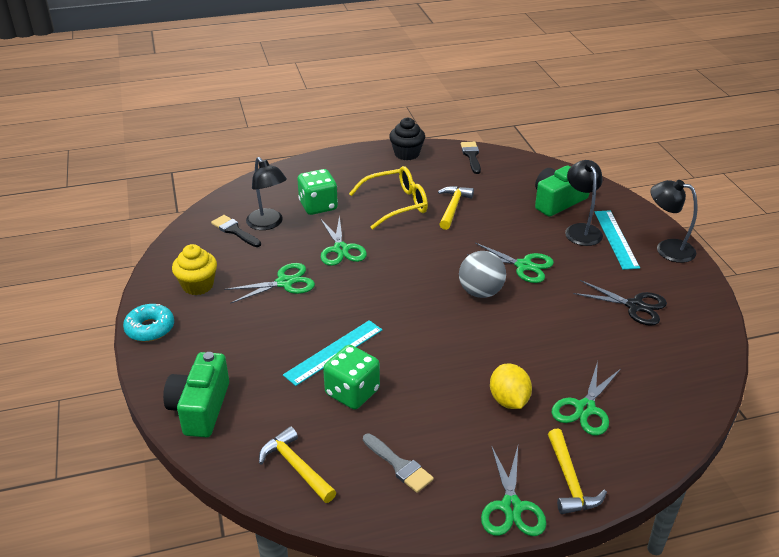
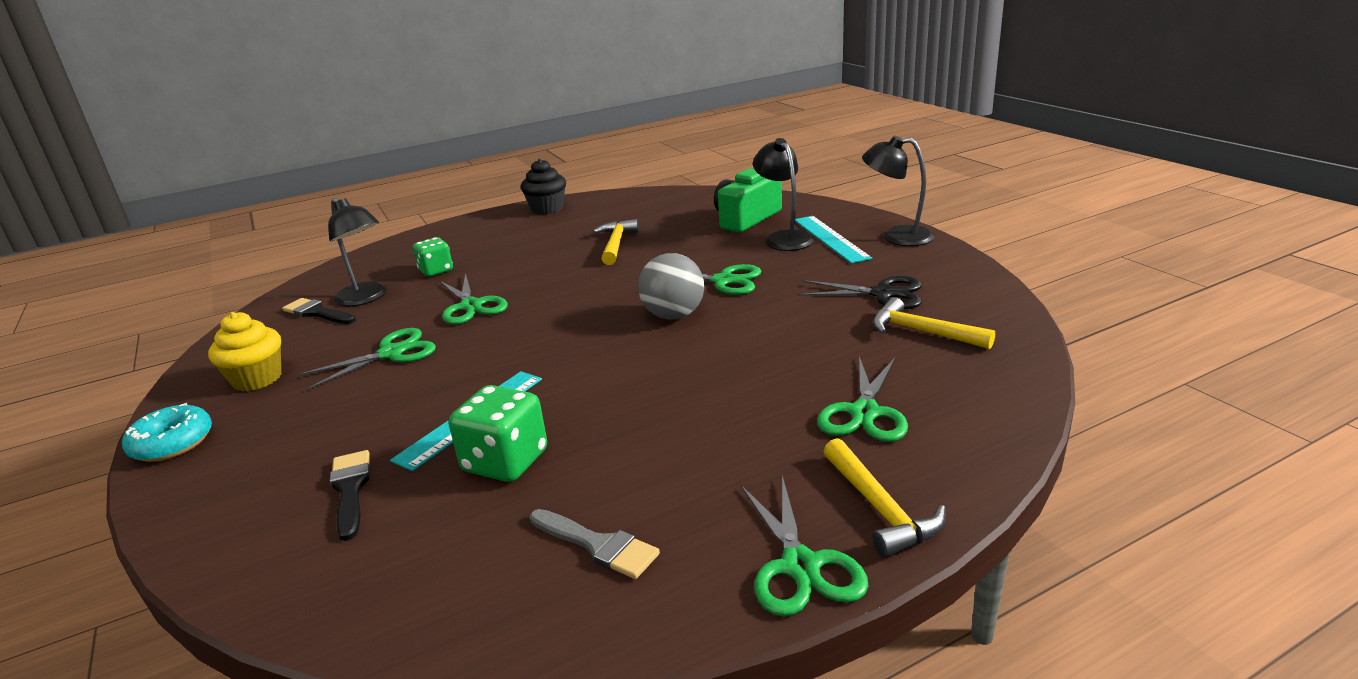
camera: 10 degrees left, 10 degrees down
(200, 408) = (247, 533): green camera -> none
(296, 467) = (417, 585): yellow hammer -> yellow hammer (922, 332)
(318, 206) = (436, 271): green dice -> green dice, size x0.66
(396, 204) = (541, 253): yellow glasses -> none
(471, 156) = (628, 199): black brush -> black brush (350, 490)
(509, 400) = (749, 425): yellow lemon -> none

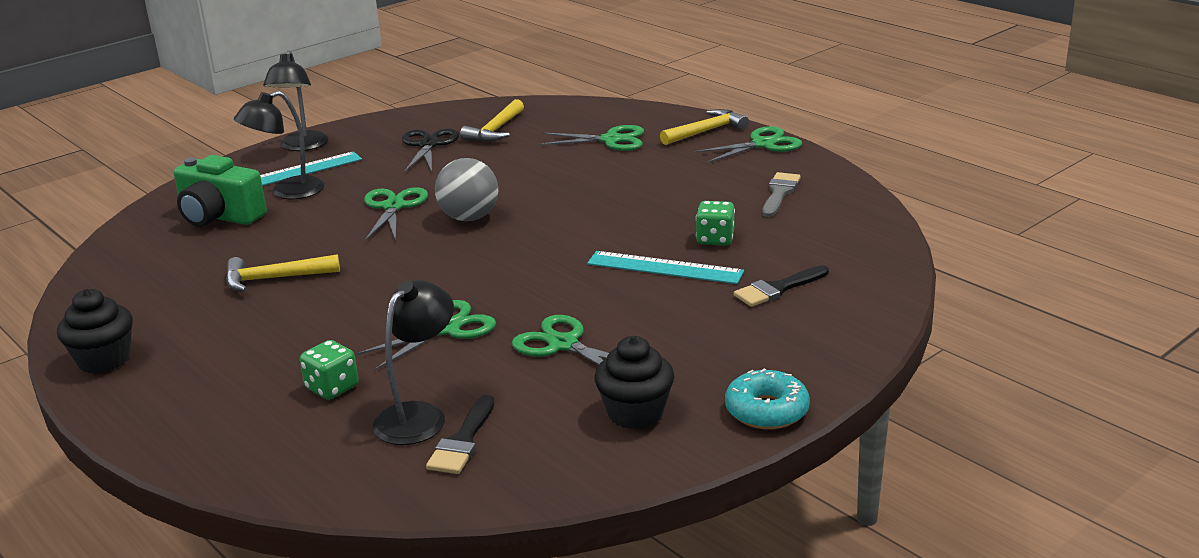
camera: 105 degrees left, 0 degrees up
(257, 379) = (635, 413): yellow cupcake -> black cupcake
(505, 462) = (715, 239): green dice -> green dice, size x0.66

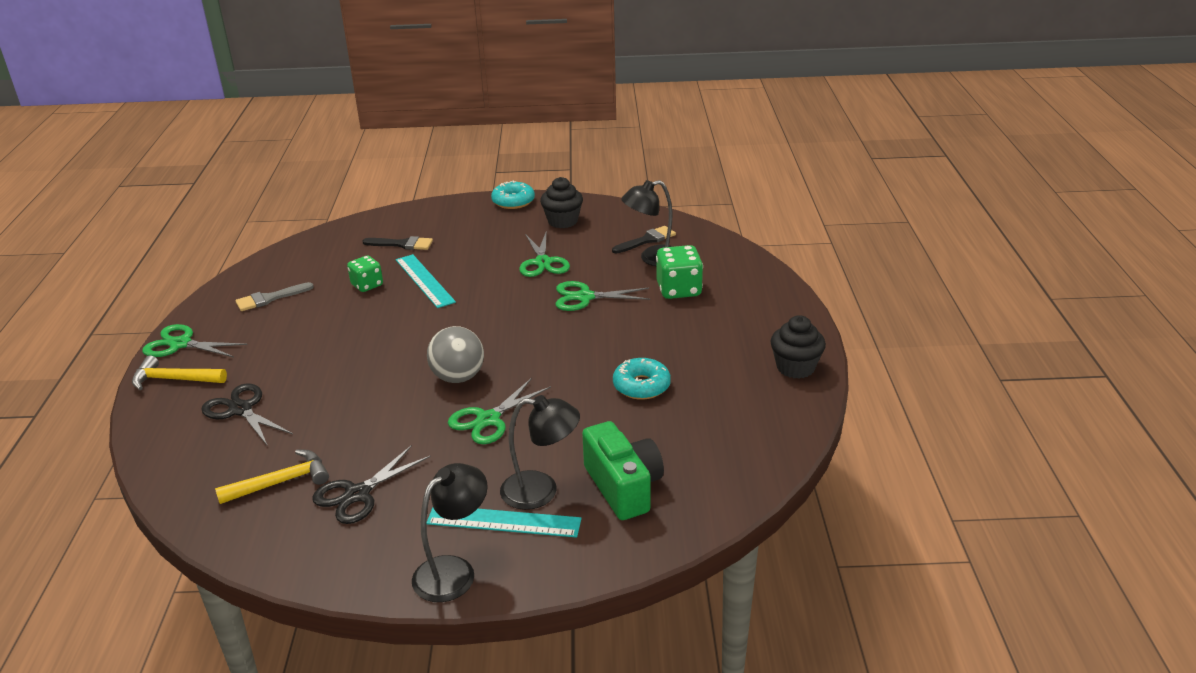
camera: 140 degrees left, 5 degrees up
(274, 279) = (641, 386): yellow hammer -> turquoise donut
(332, 388) = (679, 290): green dice -> green dice, size x1.51
(611, 140) = (241, 409): green scissors -> black scissors

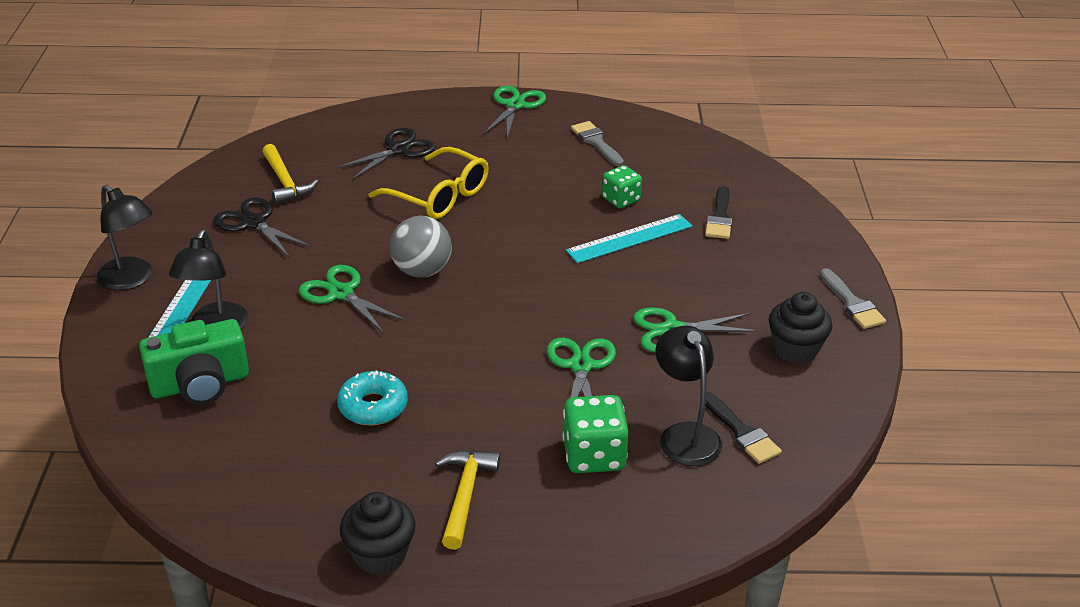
camera: 90 degrees right, 5 degrees up
(174, 379) = (455, 110): yellow hammer -> yellow hammer (465, 495)
(336, 377) = (439, 196): none -> yellow glasses
(513, 201) = (852, 303): turquoise donut -> grey brush

